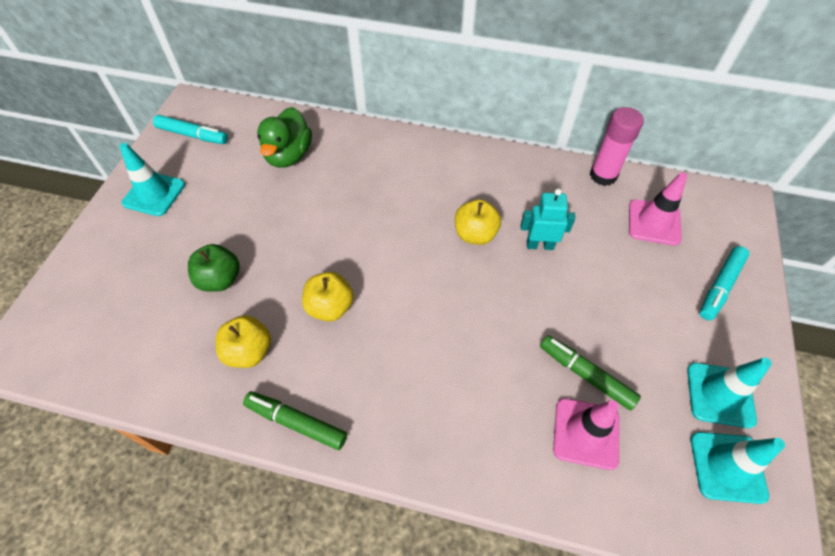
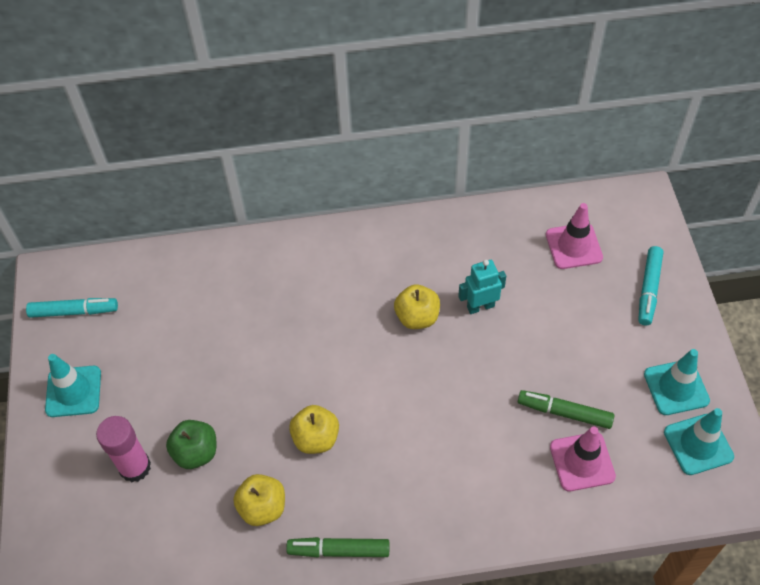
camera: 20 degrees left, 0 degrees up
(289, 155) = (192, 299): green duck -> none
(603, 175) = (511, 212): pink glue stick -> pink glue stick (135, 467)

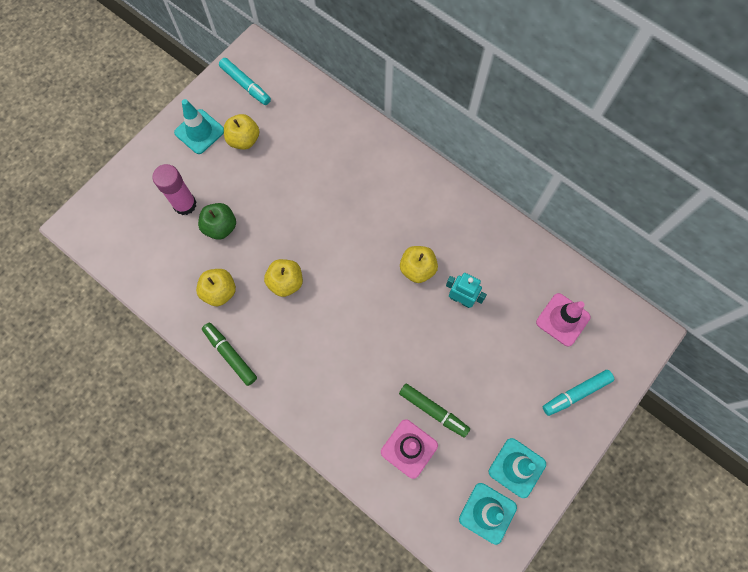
camera: 45 degrees right, 15 degrees up
(129, 358) = (244, 140): none -> yellow apple
(564, 412) = (433, 411): green marker -> green marker turned 150 degrees clockwise

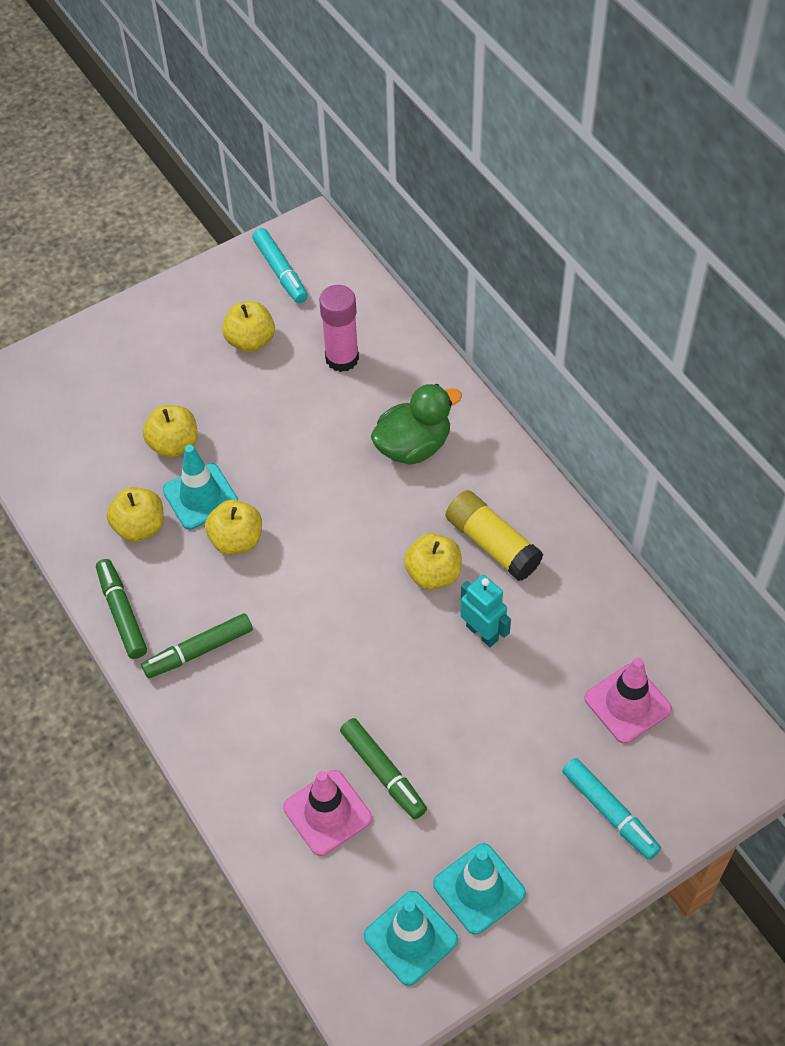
camera: 20 degrees right, 15 degrees down
(185, 204) = (137, 403): pink glue stick -> pink glue stick (342, 358)
(199, 132) = (193, 315): turquoise traffic cone -> turquoise traffic cone (200, 496)
(220, 227) = (174, 444): green apple -> yellow apple
(289, 365) = (198, 651): none -> green marker
(374, 185) = (413, 446): none -> green duck
(446, 238) = (492, 544): none -> yellow glue stick
(576, 393) = (609, 812): turquoise marker -> turquoise marker turned 120 degrees counterclockwise

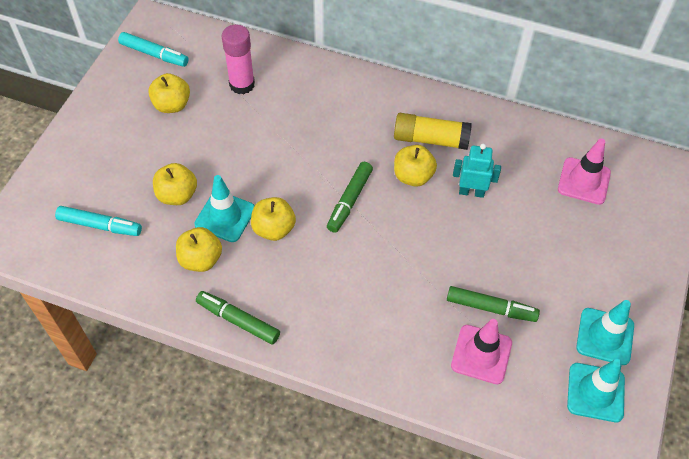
camera: 40 degrees left, 0 degrees up
(198, 651) = (311, 311): green marker -> green marker (349, 201)
(413, 446) = (333, 111): green duck -> none
(609, 812) = (630, 245): turquoise marker -> turquoise marker (100, 225)

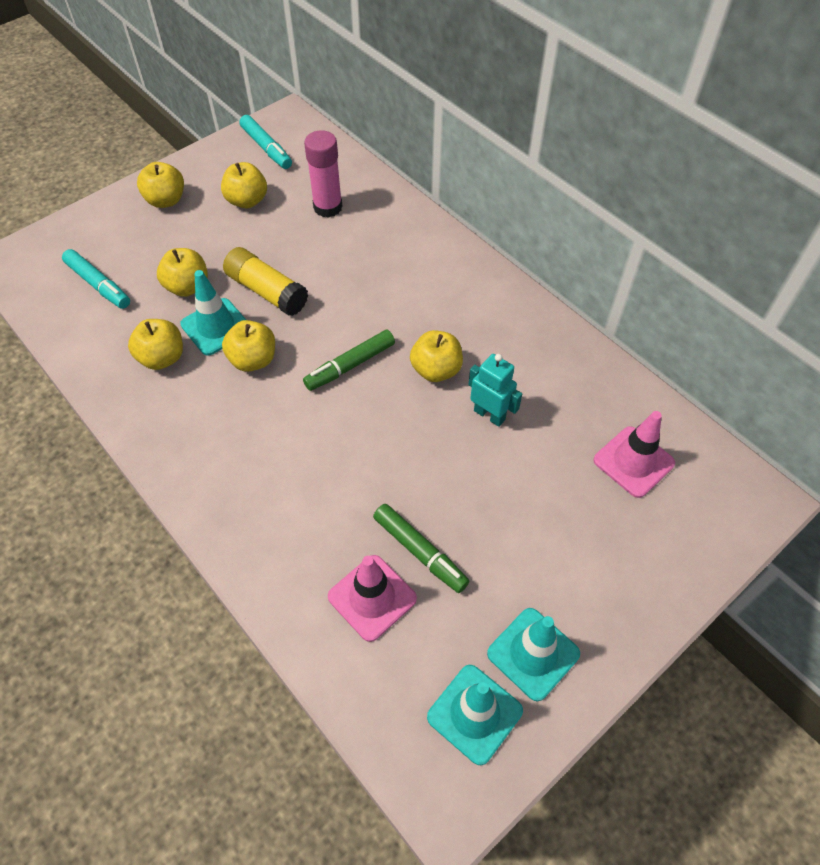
camera: 30 degrees right, 0 degrees up
(102, 132) = (166, 200): none -> yellow apple
(238, 320) = (151, 434): green marker -> none
(430, 139) = (484, 340): yellow glue stick -> yellow glue stick (267, 291)

